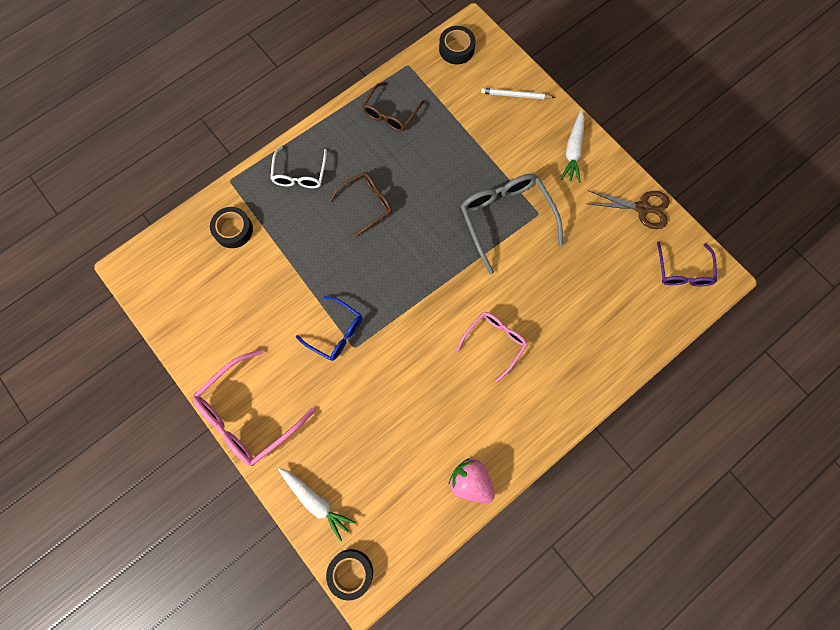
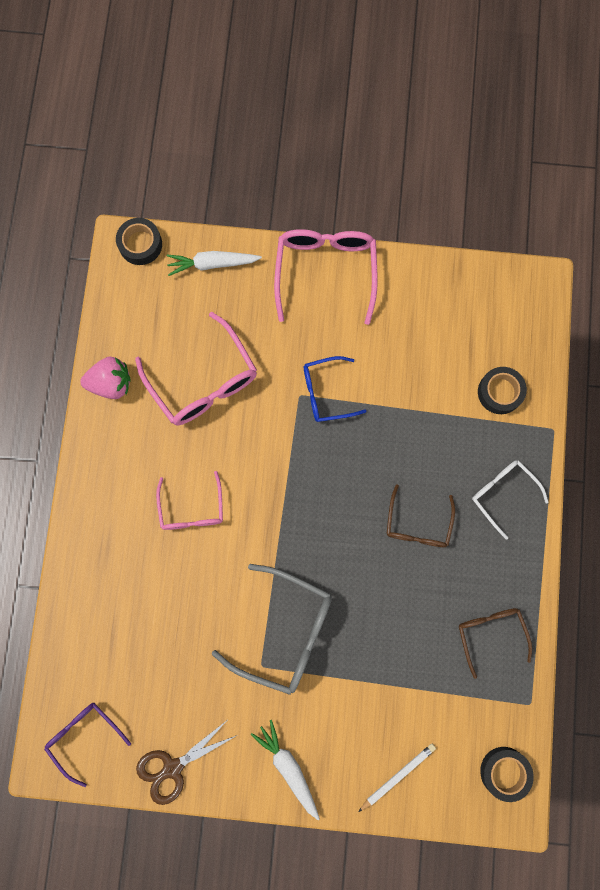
camera: 135 degrees right, 5 degrees up
(406, 420) = (203, 381): none -> pink glasses

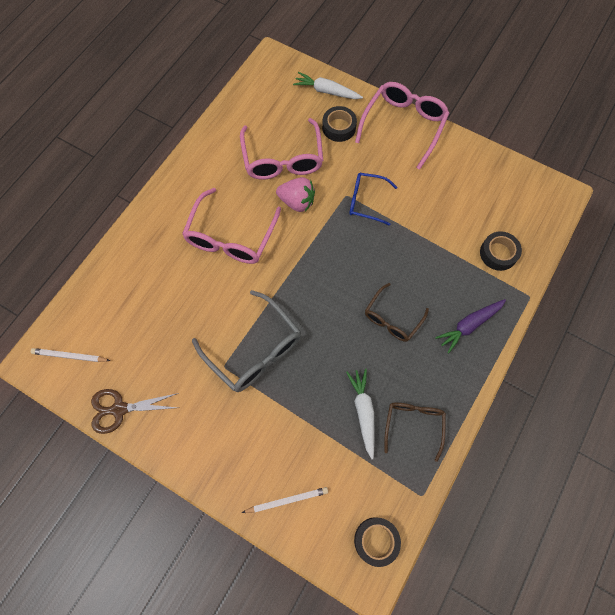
camera: 25 degrees right, 10 degrees down
(84, 736) = (70, 356): purple glasses -> white pencil
(111, 383) = (219, 135): pink strawberry -> pink strawberry (297, 202)
(140, 244) = (284, 62): black tape -> black tape (339, 127)
(192, 509) = (231, 236): pink glasses -> pink glasses, size x1.63
(288, 767) = (205, 451): white carrot -> white carrot (363, 412)
(503, 494) = (469, 325): white glasses -> purple carrot

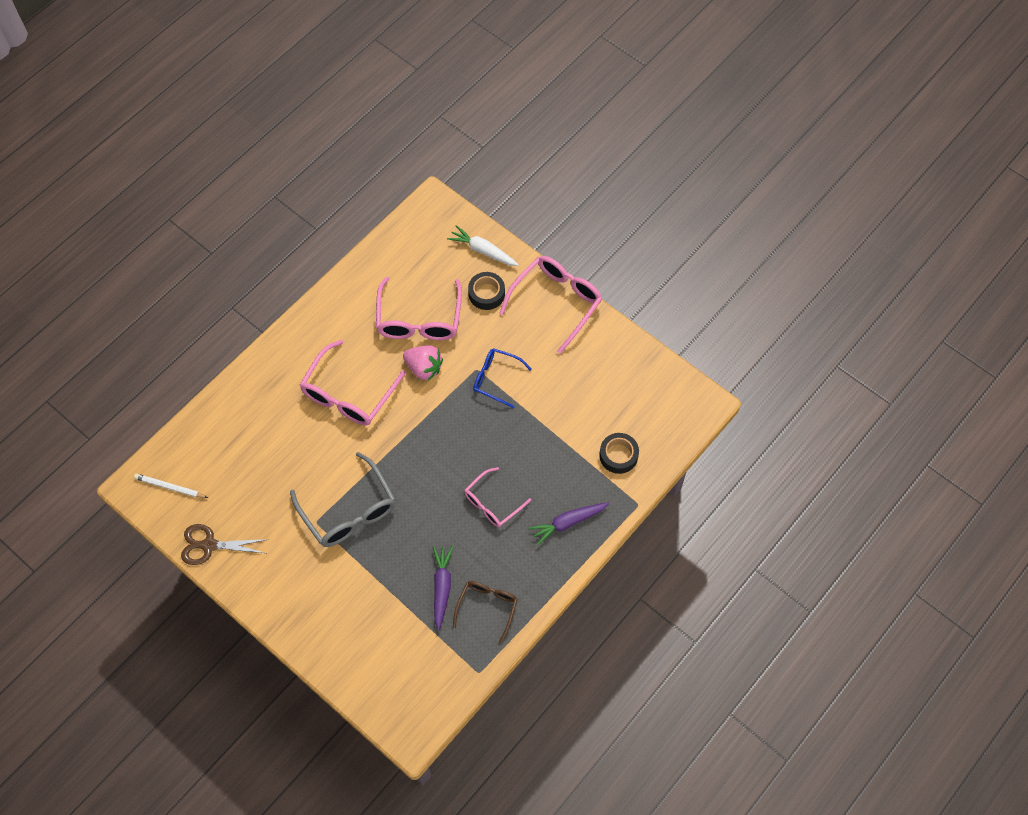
camera: 10 degrees right, 5 degrees down
(287, 500) = (351, 654): white pencil -> none
(363, 412) = (441, 587): white carrot -> purple carrot
(376, 541) = (425, 703): black tape -> none
(392, 318) = (492, 503): brown glasses -> pink glasses

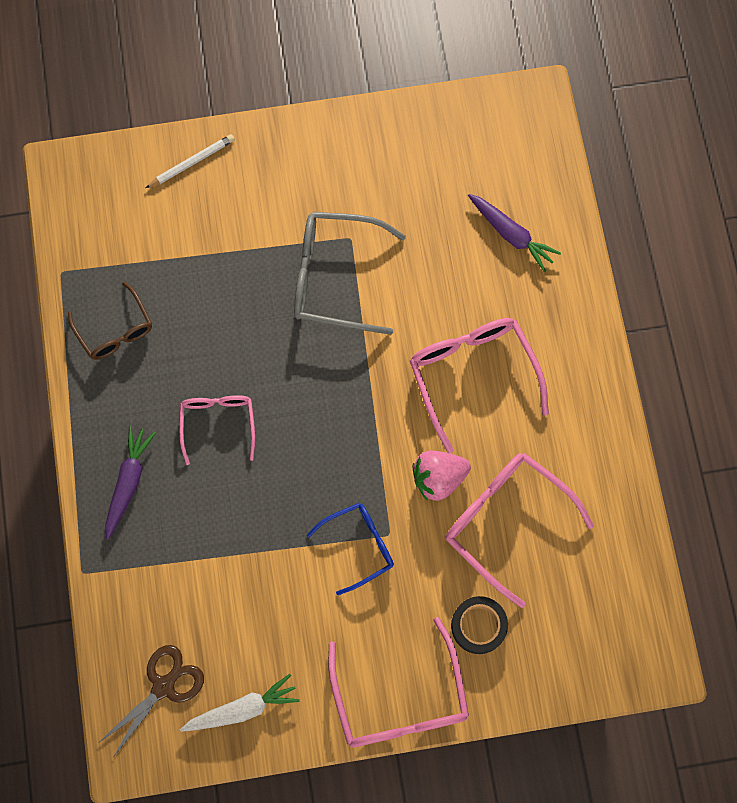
camera: 130 degrees right, 10 degrees up
(170, 487) = (508, 131): white pencil -> white pencil (192, 162)
(209, 545) = (411, 125): brown scissors -> brown scissors (163, 686)
(441, 587) = (175, 304): purple carrot -> purple carrot (511, 235)
(483, 251) = (542, 671): white carrot -> white carrot (242, 708)
(618, 455) = (153, 601): black tape -> none

